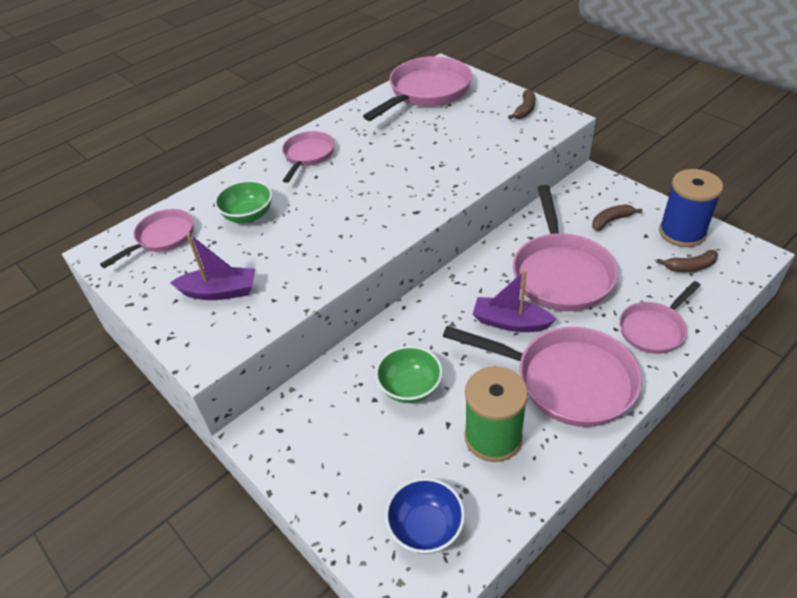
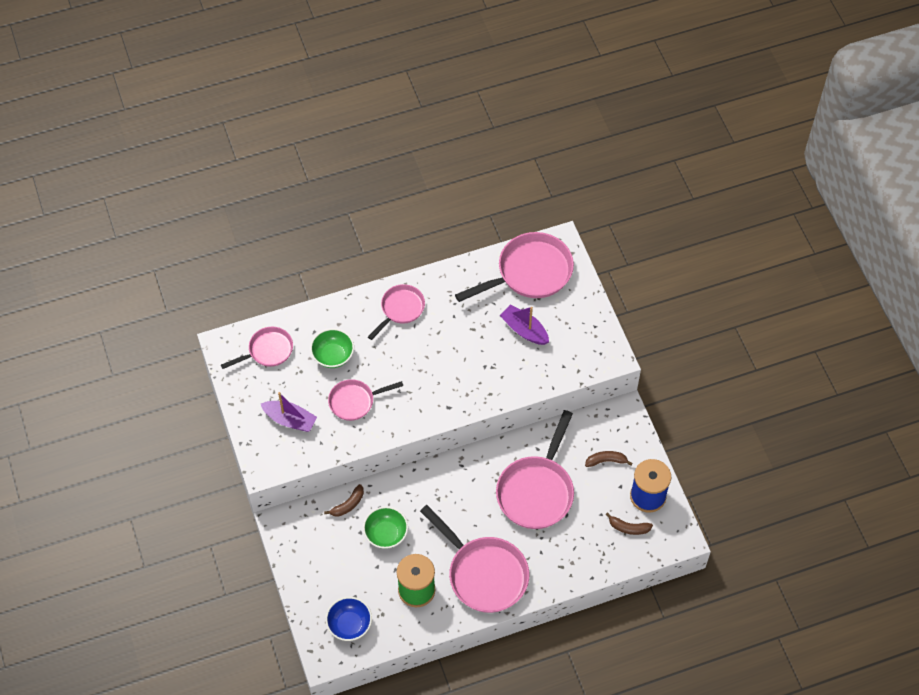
camera: 20 degrees right, 15 degrees up
(510, 322) = (476, 515): purple boat -> purple boat (524, 330)
(525, 110) = (592, 334): brown banana -> brown banana (348, 504)
(654, 329) = (565, 564): pink pan -> pink pan (355, 401)

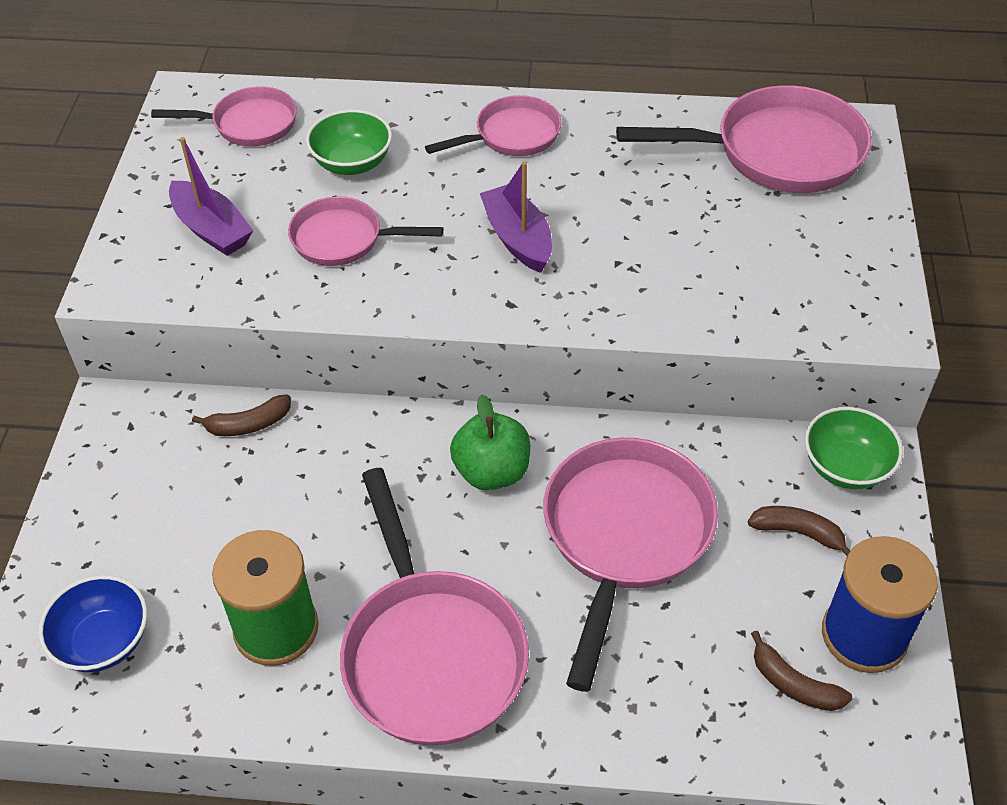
camera: 25 degrees right, 10 degrees down
(386, 534) = (284, 500): green bowl -> green bowl (845, 467)
(467, 484) = (492, 471): none -> green apple
(524, 330) = (725, 231): purple boat -> purple boat (518, 238)
(537, 491) = (624, 535): pink pan -> pink pan turned 150 degrees clockwise

